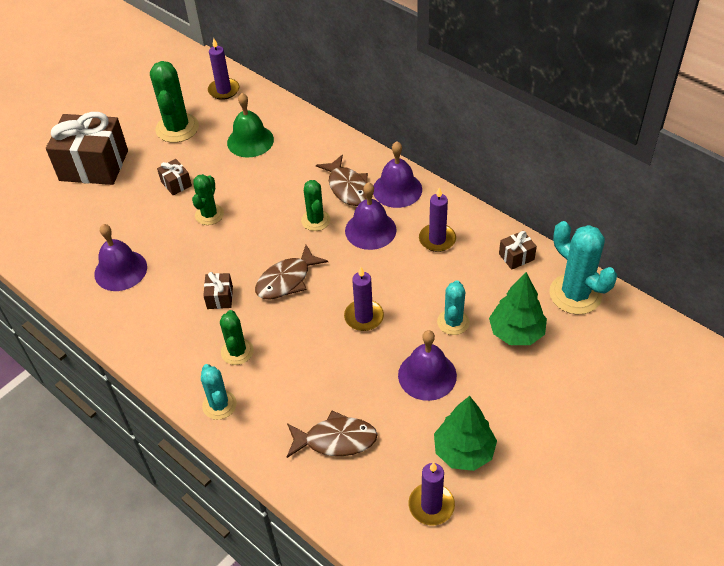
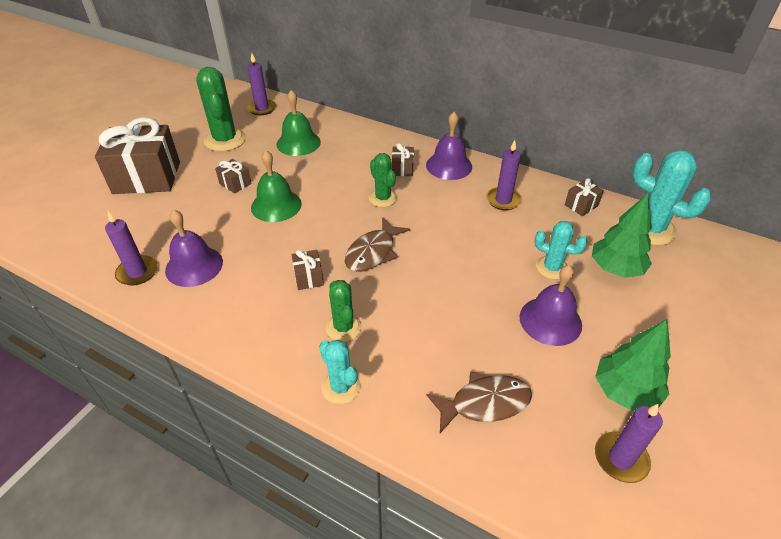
camera: 15 degrees left, 5 degrees down
(209, 214) = (276, 205): green cactus -> green bell
(347, 187) = (402, 169): brown fish -> brown gift
(364, 317) = (463, 275): purple candle -> purple candle (137, 272)
(370, 230) = (438, 200): purple bell -> none
(453, 322) = (552, 268): turquoise cactus -> turquoise cactus turned 60 degrees counterclockwise

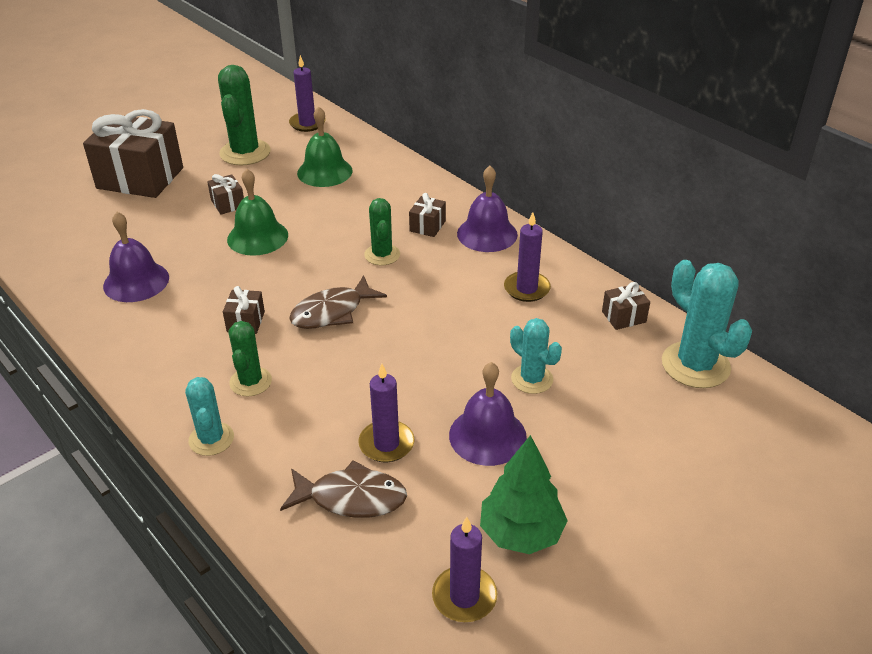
camera: 20 degrees right, 5 degrees down
(137, 272) = (78, 275): purple candle -> purple candle (386, 444)
(615, 269) = (612, 400): green tree -> none

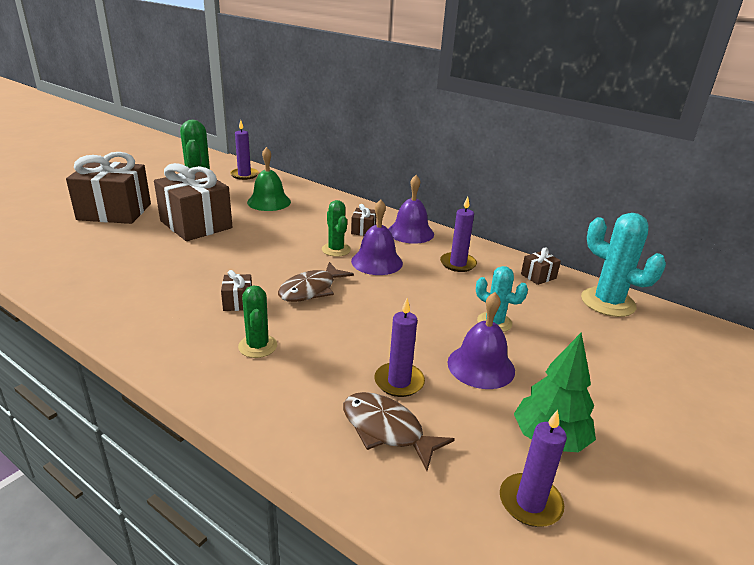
camera: 15 degrees left, 10 degrees down
(136, 281) = (128, 281): purple bell -> purple bell (377, 262)
(211, 439) = (235, 396): turquoise cactus -> none
(228, 204) = (196, 224): brown gift -> brown gift, size x2.34
(257, 237) = (228, 244): green bell -> none
(351, 498) = (387, 430): brown fish -> brown fish turned 135 degrees counterclockwise

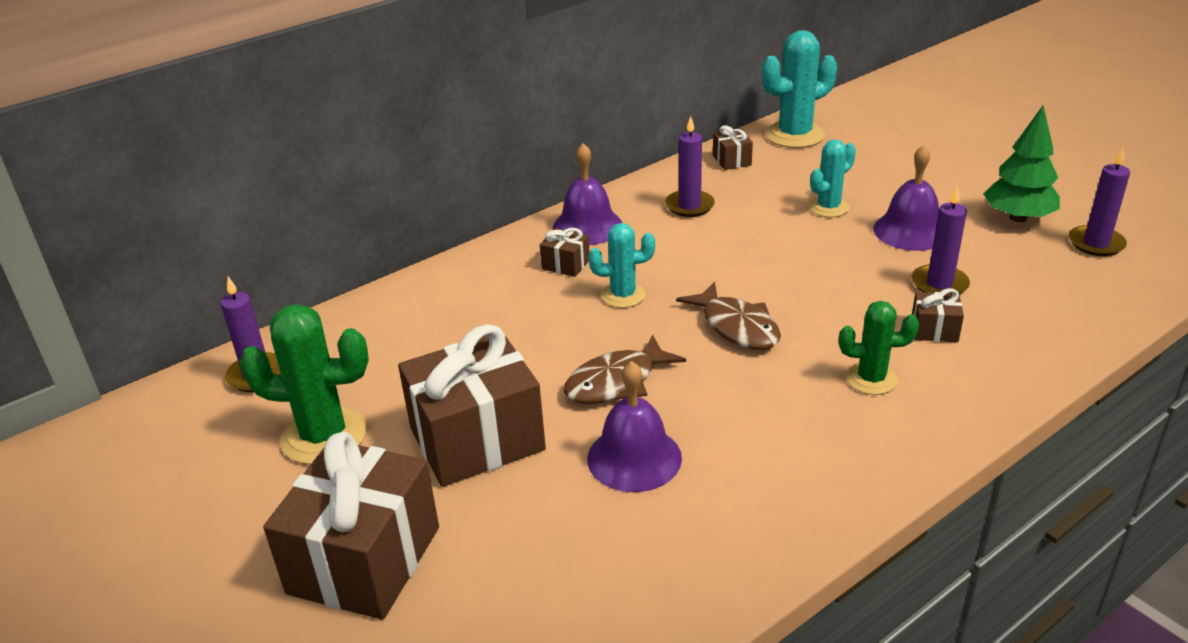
camera: 70 degrees left, 5 degrees up
(238, 302) = (761, 393): brown gift -> brown gift (934, 330)
(269, 202) = (412, 350): green bell -> none
(336, 250) = (623, 295): green cactus -> turquoise cactus
(377, 262) = (669, 265): purple bell -> purple bell (634, 458)
(387, 430) = (1017, 301): brown fish -> brown fish (616, 382)

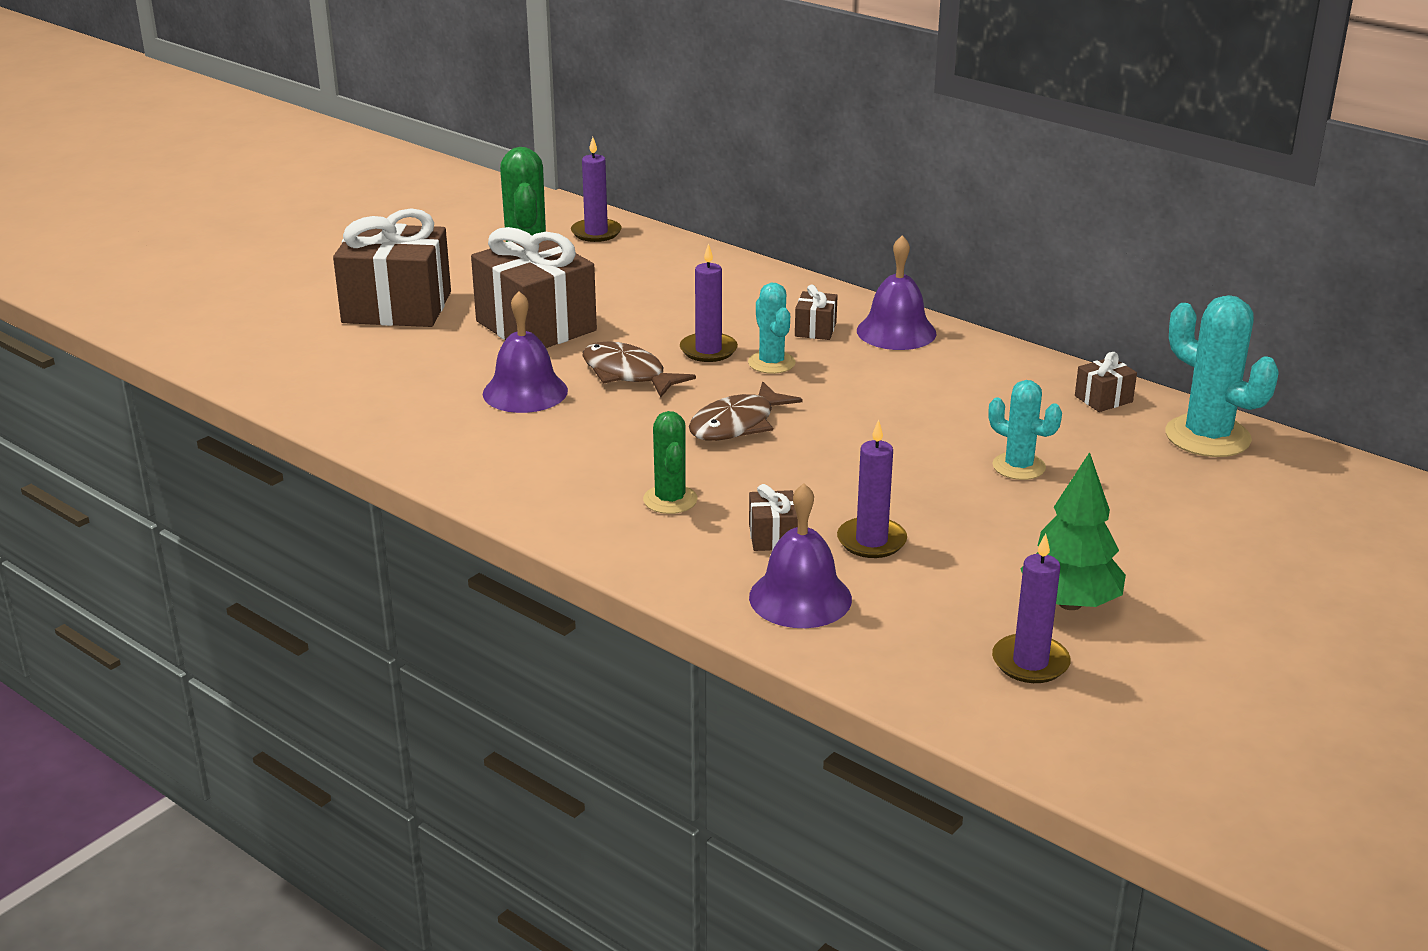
camera: 75 degrees right, 5 degrees down
(689, 206) = (972, 382): purple candle -> purple candle (708, 350)
(910, 231) = (990, 522): purple bell -> purple bell (800, 597)

